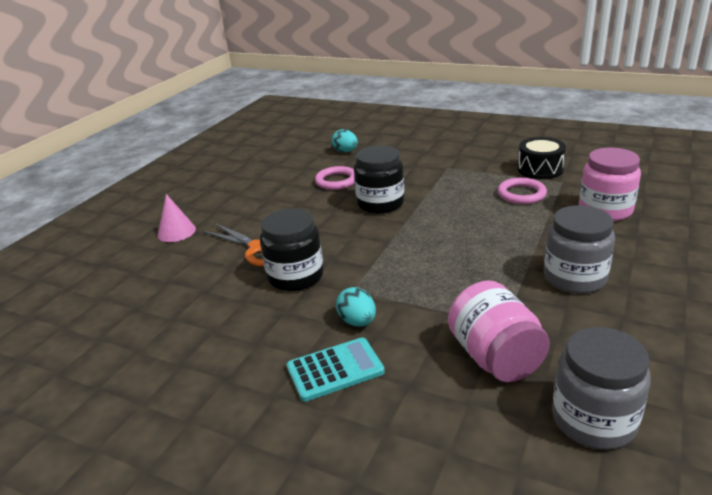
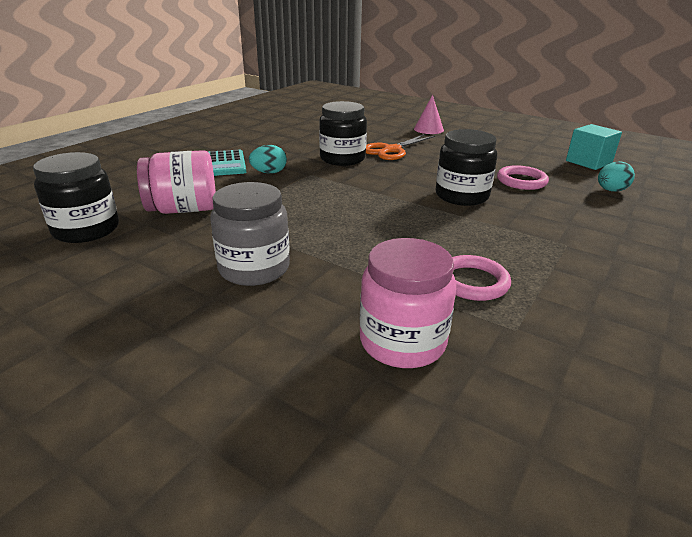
camera: 95 degrees right, 0 degrees up
(282, 156) = (588, 162): none -> turquoise cube
(540, 169) = (567, 320): black drum -> none
(593, 420) = (86, 230): grey jar -> black jar

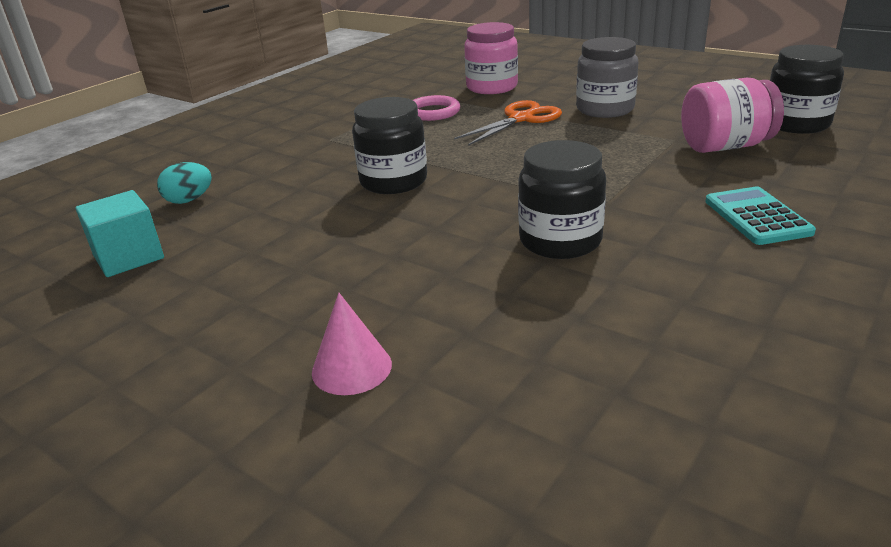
camera: 175 degrees left, 0 degrees up
(269, 173) = (668, 203): turquoise egg -> none
(392, 150) = (466, 271): orange scissors -> orange scissors (521, 119)
(521, 181) = (291, 209): pink ring -> none

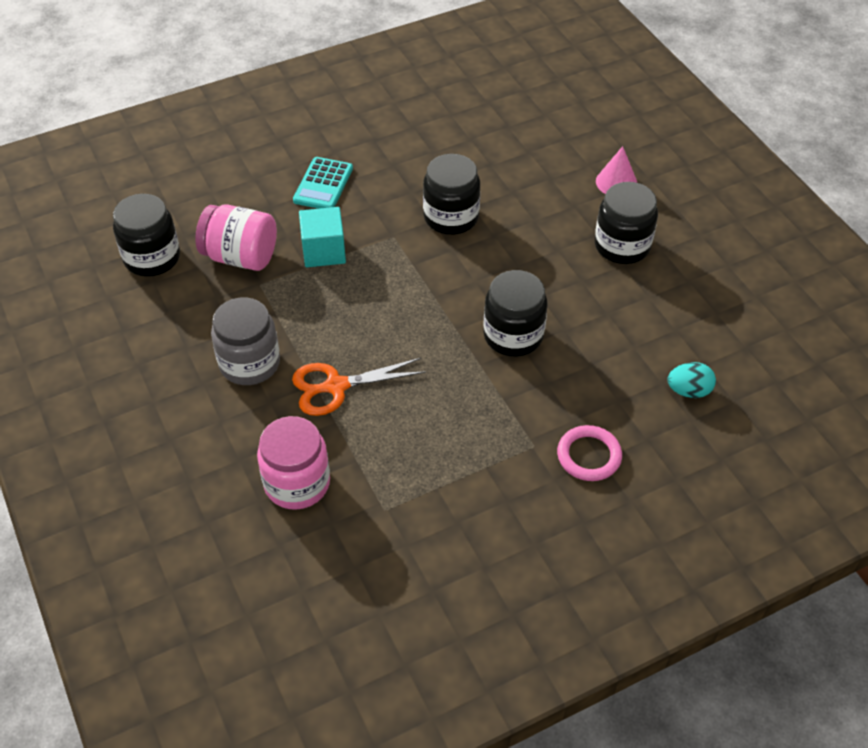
camera: 155 degrees left, 20 degrees up
(128, 257) = (737, 330): turquoise cube -> turquoise cube (324, 251)
(305, 287) = (622, 246): none -> black jar
(433, 112) = (402, 452): pink ring -> pink ring (589, 456)

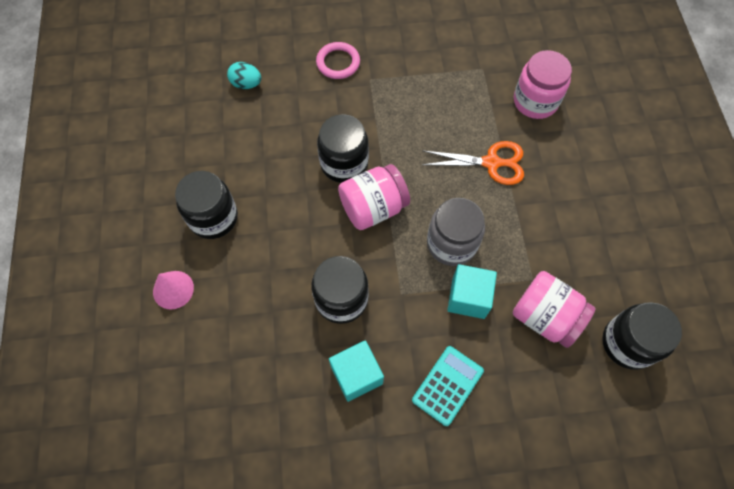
camera: 160 degrees left, 15 degrees up
(249, 363) = (553, 203): grey jar -> grey jar (451, 243)
(409, 170) = (356, 375): none -> turquoise cube
(457, 301) = (373, 208): none -> pink jar

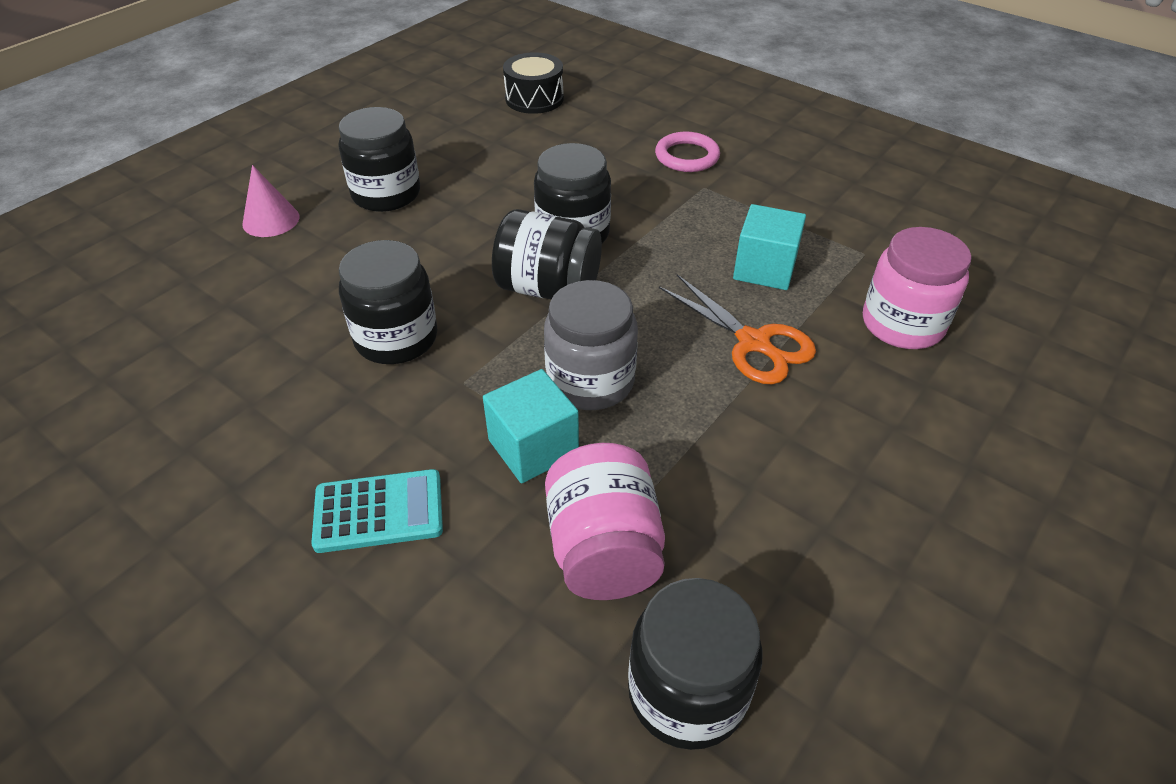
camera: 45 degrees right, 20 degrees down
(203, 78) = (534, 99): none -> black drum
(246, 84) = (568, 123): turquoise egg -> none
(356, 375) = (306, 414): turquoise cube -> turquoise cube (764, 269)
(373, 208) = (548, 288): pink jar -> black jar

